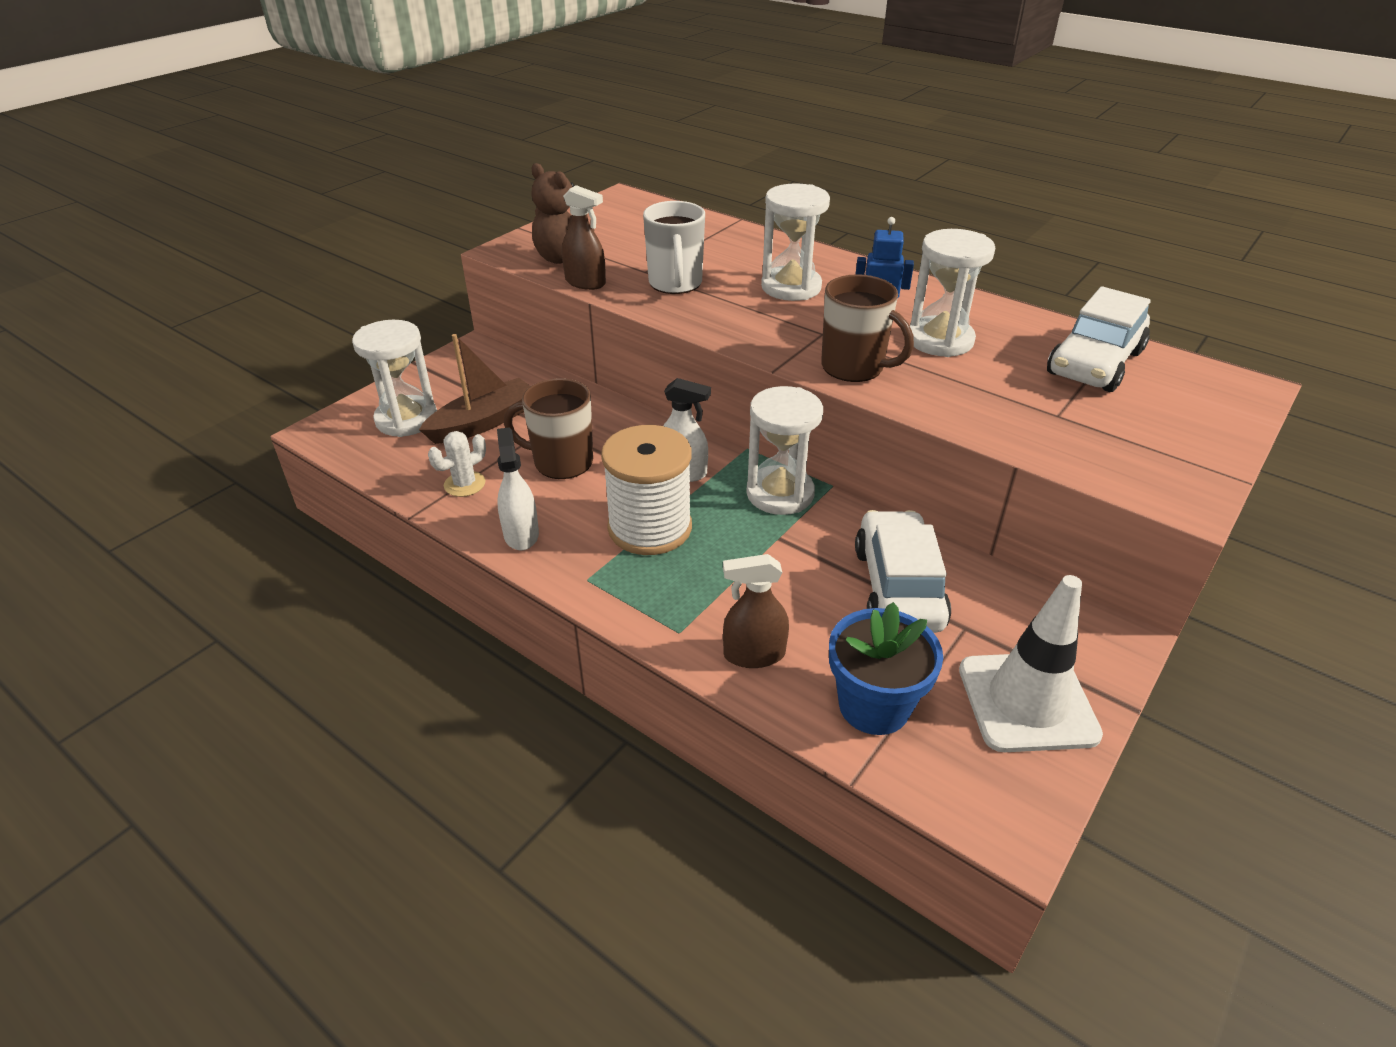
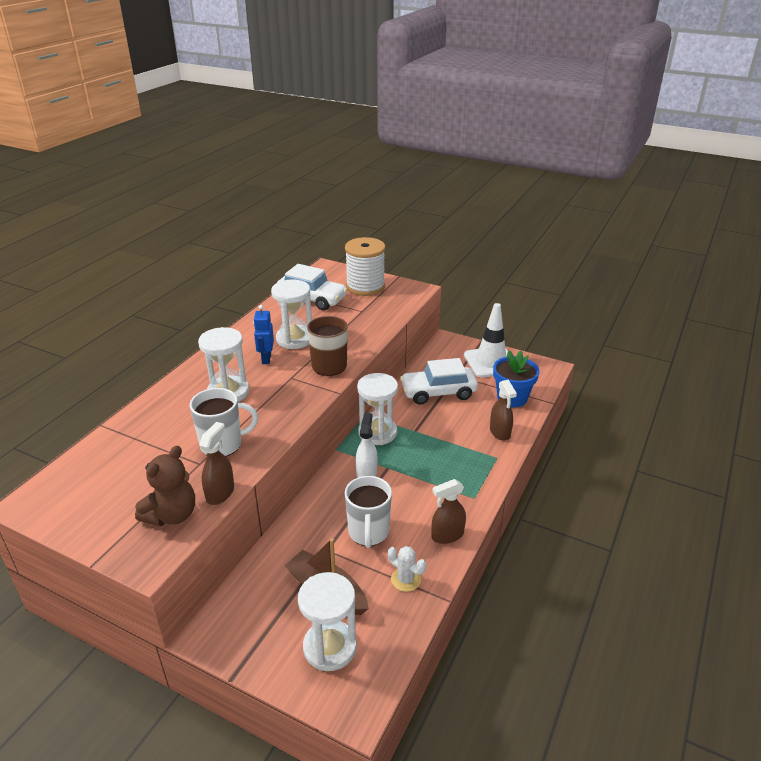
camera: 100 degrees left, 5 degrees down
(521, 534) = (447, 535): white spray bottle -> brown spray bottle
(561, 462) = (368, 532): brown mug -> white mug
(650, 527) = (422, 479): white spool -> white spool (365, 287)

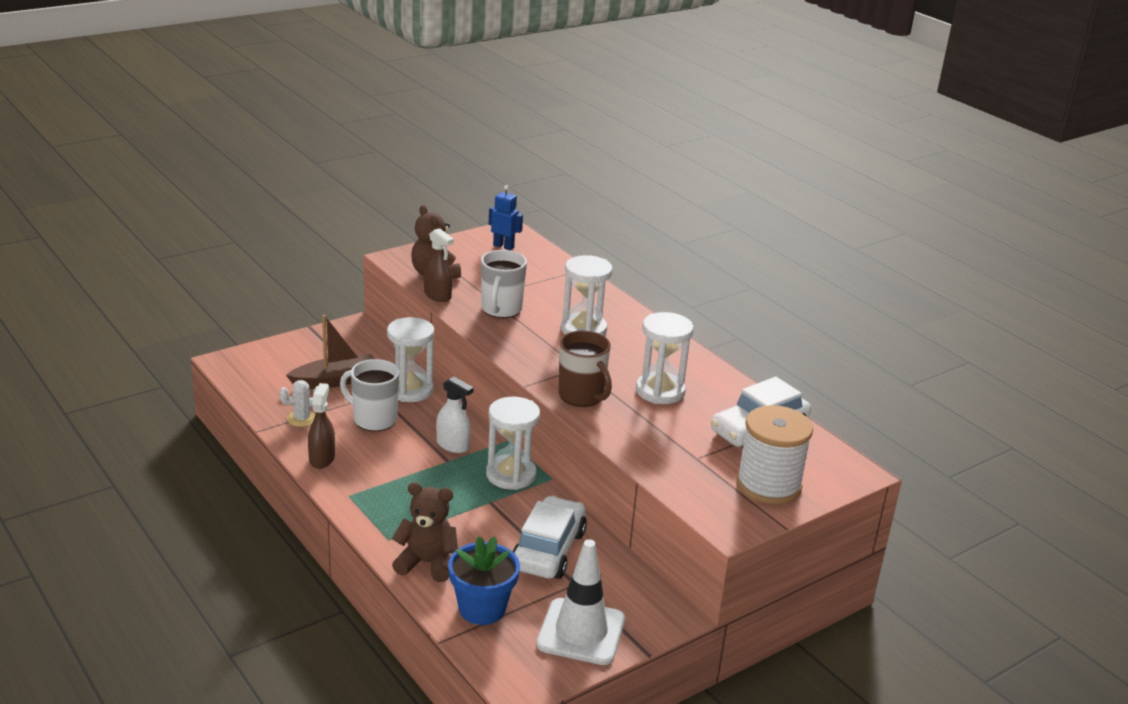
camera: 115 degrees right, 5 degrees down
(266, 359) = (630, 363): blue robot -> blue robot (503, 246)
(330, 647) = (284, 366): white hourglass -> white hourglass (410, 390)
(500, 432) = (427, 563): brown spray bottle -> brown teddy bear

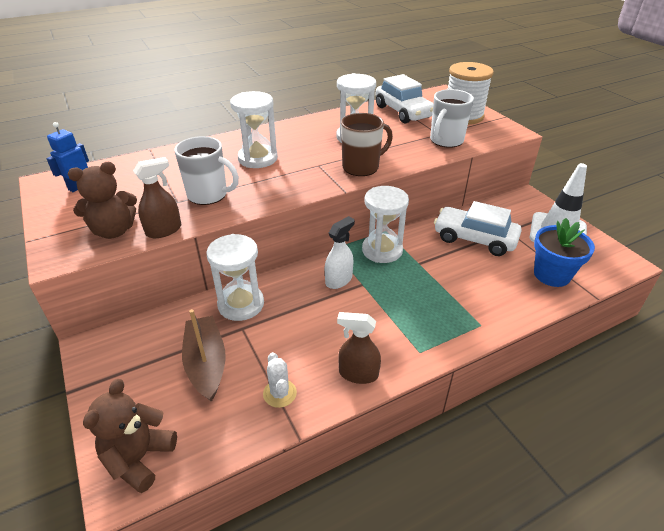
camera: 80 degrees left, 10 degrees up
(374, 419) = (290, 332): white mug -> white mug (446, 141)
(427, 563) = (507, 302): brown teddy bear -> brown teddy bear (139, 458)

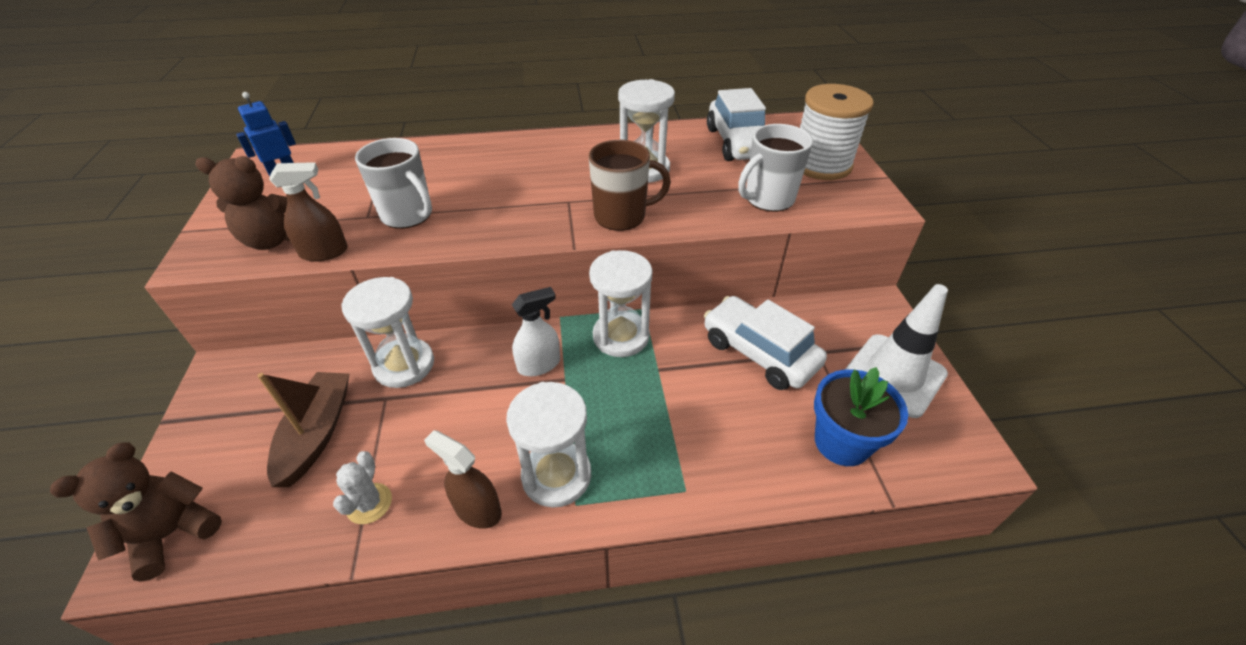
camera: 20 degrees right, 5 degrees up
(258, 158) = (501, 176): white hourglass -> white hourglass (556, 475)

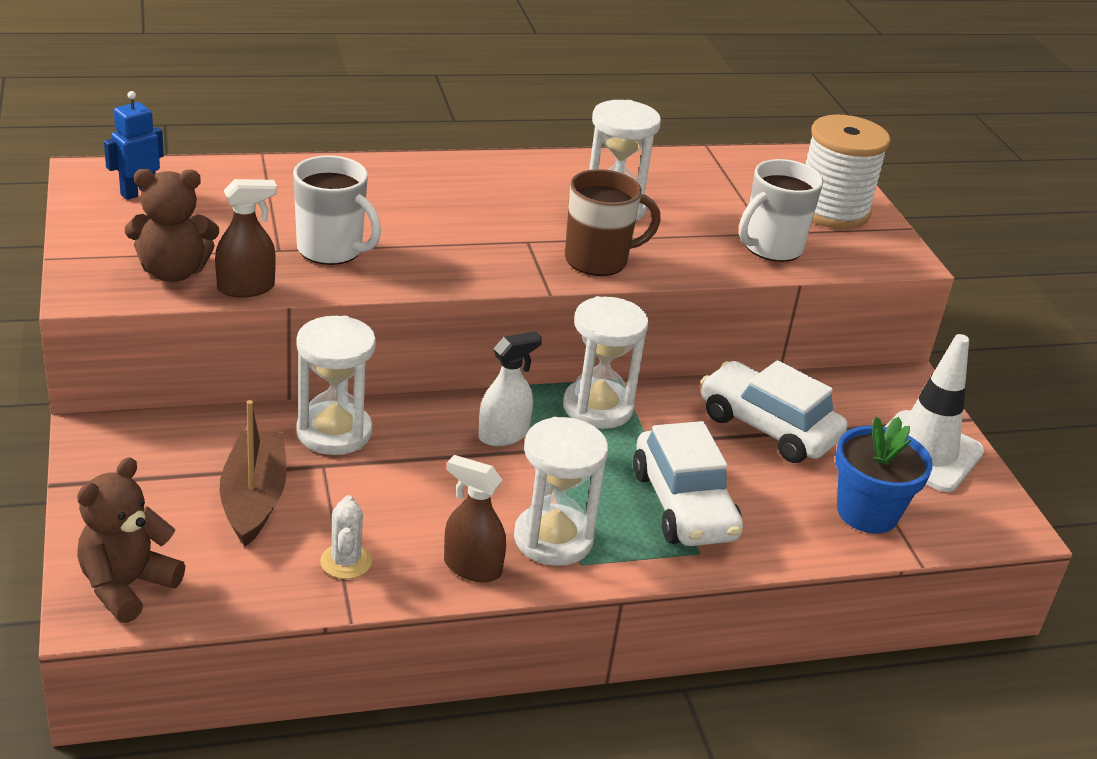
camera: 10 degrees left, 10 degrees down
(738, 143) = (726, 180): white car -> white car (684, 505)

